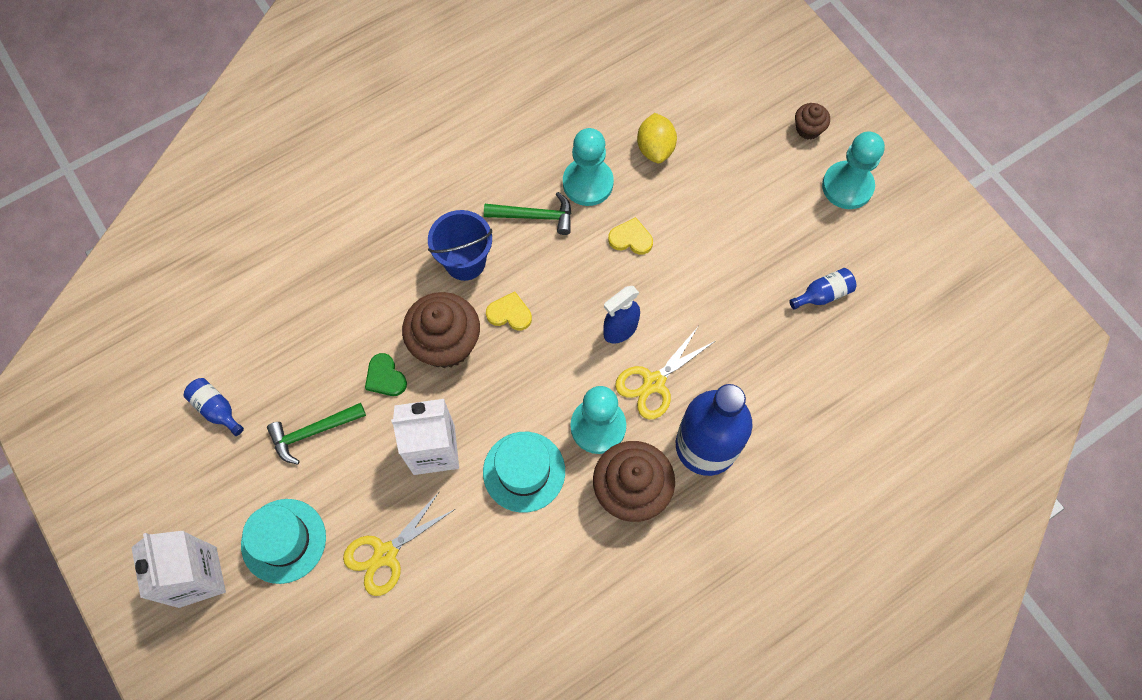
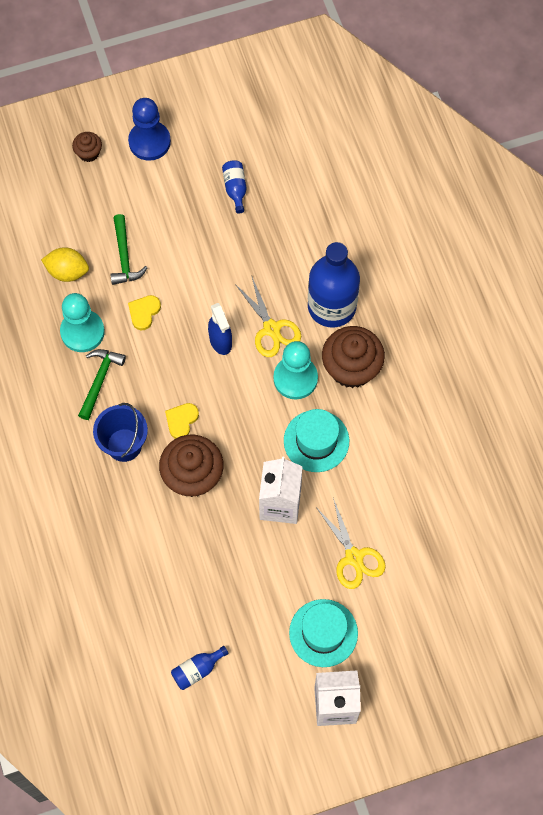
camera: 75 degrees left, 0 degrees up
(313, 432) = (239, 595): green hammer -> green hammer (124, 256)
(385, 377) = (208, 529): green heart -> none
(847, 186) = (149, 142): turquoise pawn -> blue pawn

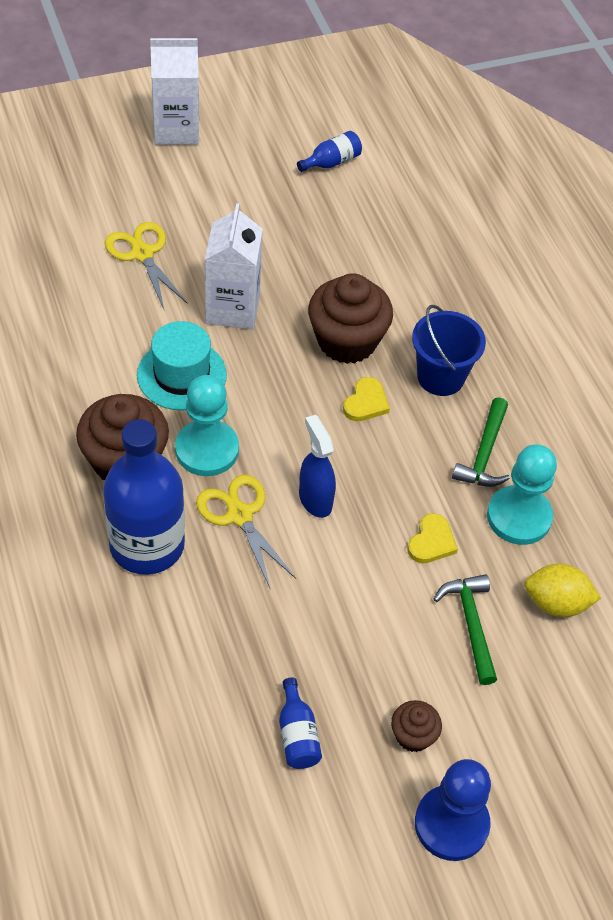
camera: 175 degrees right, 15 degrees down
(88, 153) = (555, 803): brown cupcake -> brown cupcake (413, 735)
(323, 633) = (185, 187): turquoise hat -> none

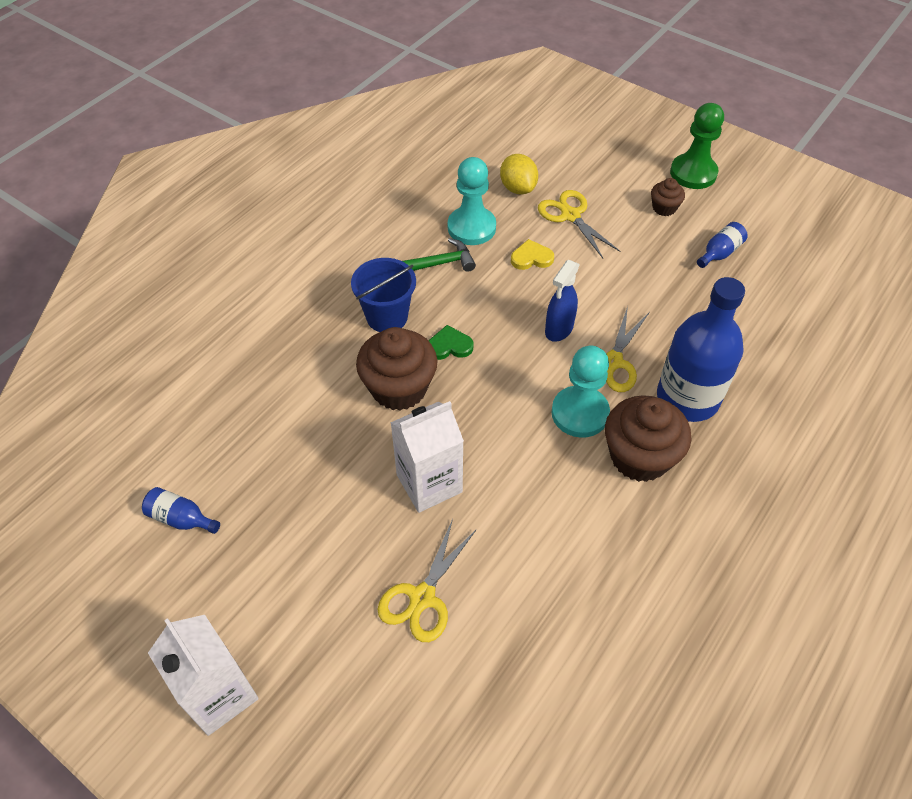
camera: 120 degrees left, 0 degrees up
(181, 375) = (528, 474): turquoise hat -> none
(366, 402) = (449, 346): yellow heart -> green heart
(451, 824) = (693, 173): blue pawn -> green pawn
(471, 624) = (570, 215): green hammer -> yellow scissors

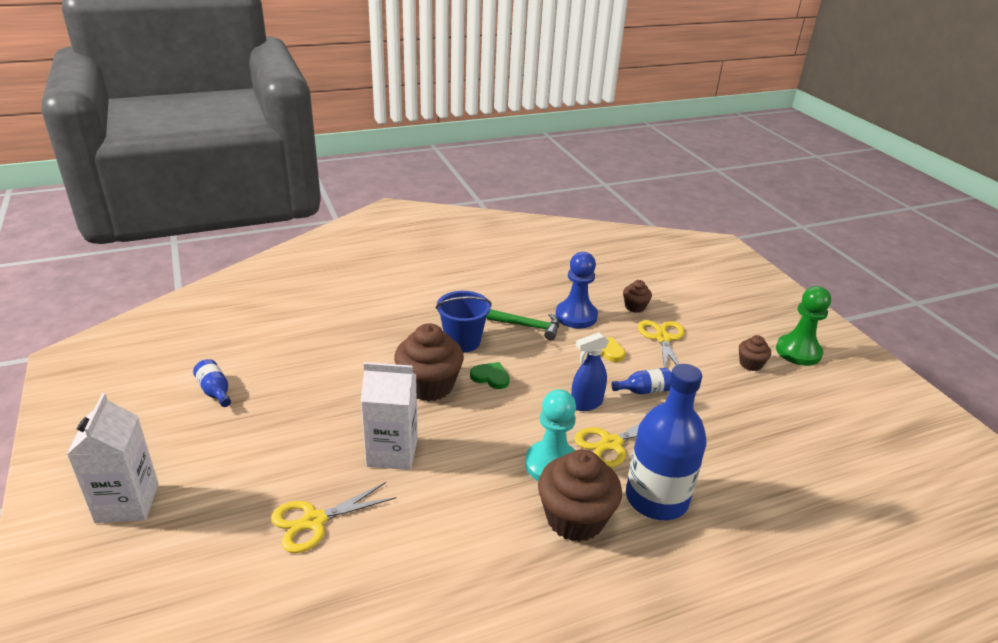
camera: 30 degrees right, 20 degrees down
(471, 227) = (576, 316): turquoise pawn -> blue pawn
(518, 188) = (635, 307): yellow lemon -> brown cupcake
(719, 253) = (777, 413): blue bottle -> blue bottle (644, 391)

